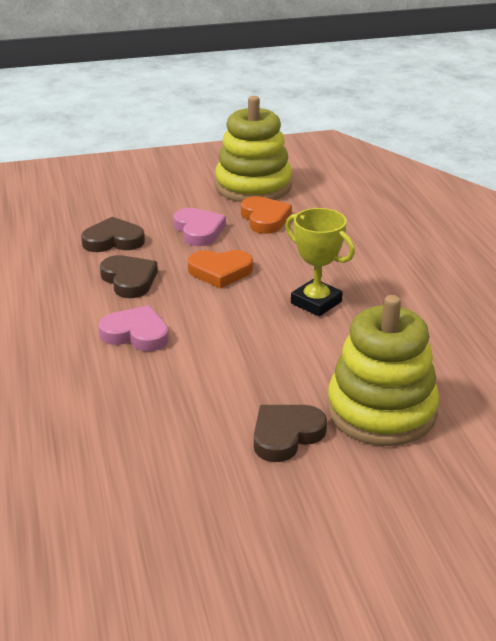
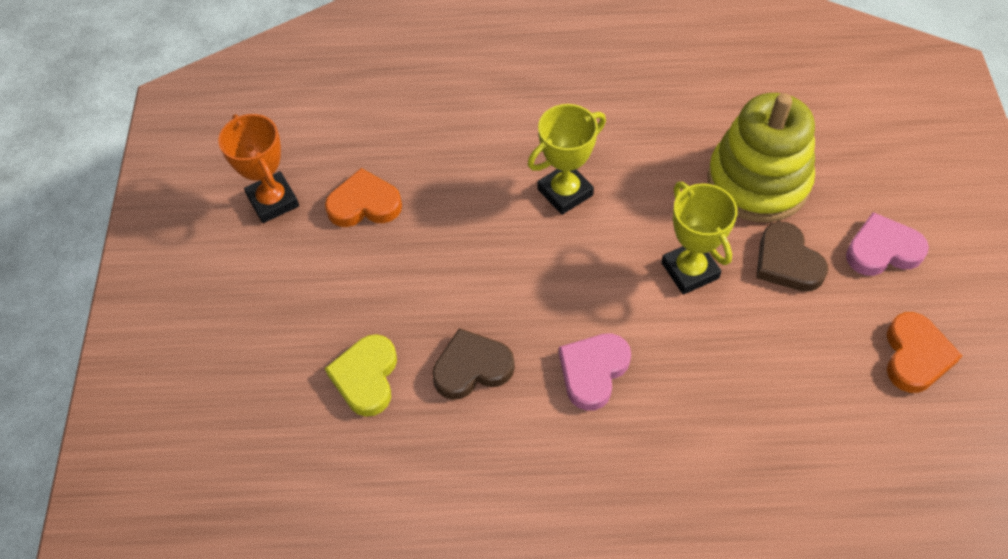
camera: 75 degrees left, 25 degrees up
(113, 240) = (366, 377): brown heart -> yellow heart
(198, 231) = (371, 278): pink heart -> pink heart (882, 250)
(220, 272) = (478, 270): orange heart -> orange heart (915, 356)
(253, 186) = (273, 201): yellow stacking toy -> orange trophy
(255, 376) = (690, 270): none -> yellow trophy

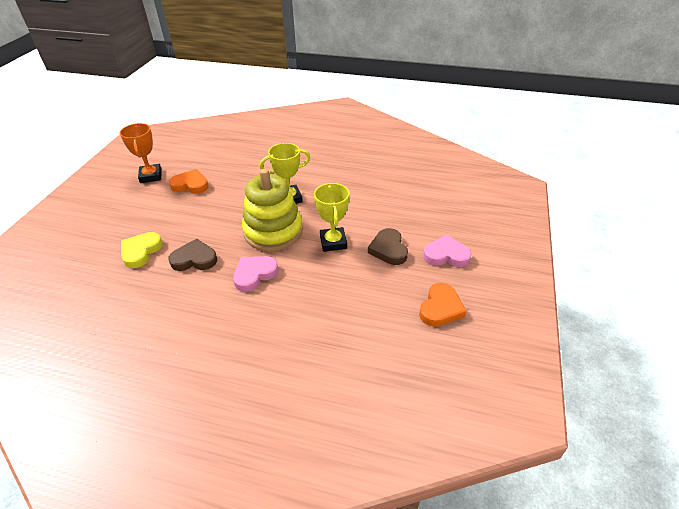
camera: 15 degrees right, 15 degrees down
(758, 181) = (392, 213): yellow stacking toy -> yellow stacking toy (273, 231)

